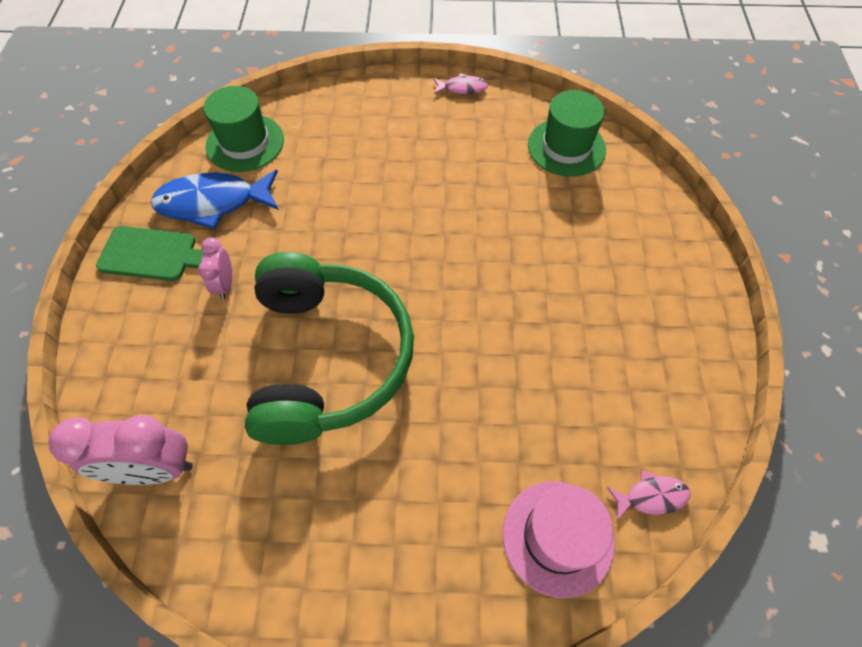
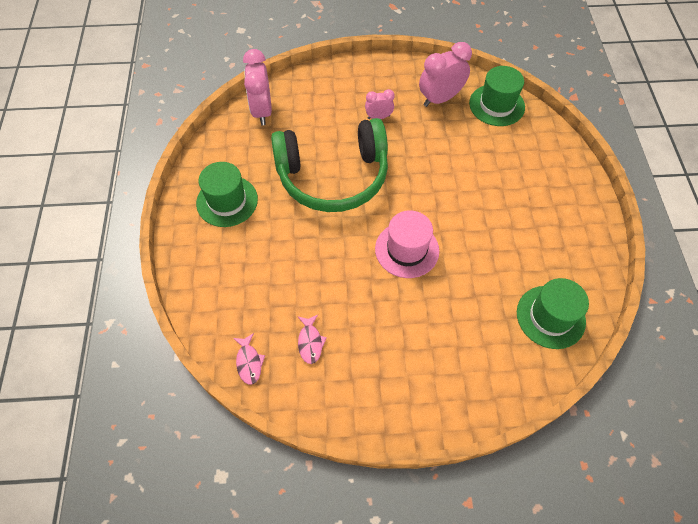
camera: 85 degrees right, 0 degrees up
(153, 254) = (395, 79): green cutting board -> none
(213, 203) = (440, 99): blue fish -> pink clock
(351, 535) = (227, 201): none -> green hat
(462, 88) = (598, 235): pink fish -> pink fish (310, 342)
(557, 537) = (224, 305): pink hat -> pink hat (407, 249)

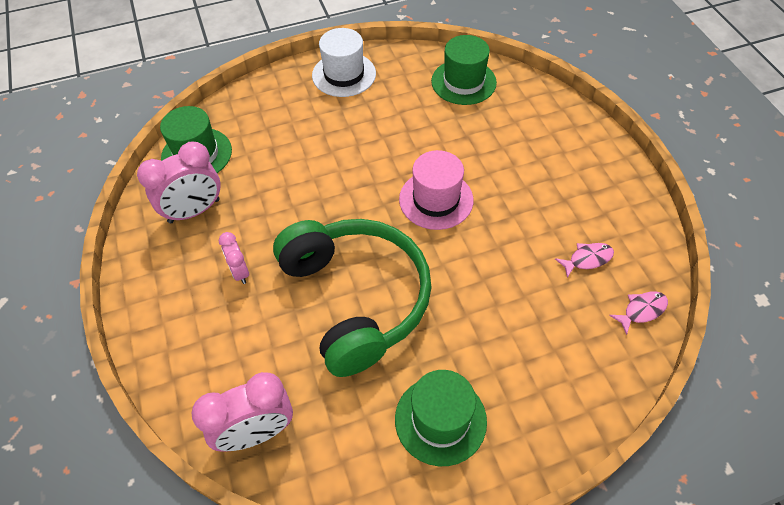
camera: 105 degrees left, 5 degrees down
(440, 99) = (194, 211): pink clock -> pink clock turned 75 degrees counterclockwise
(576, 217) = (344, 74): none -> white hat

